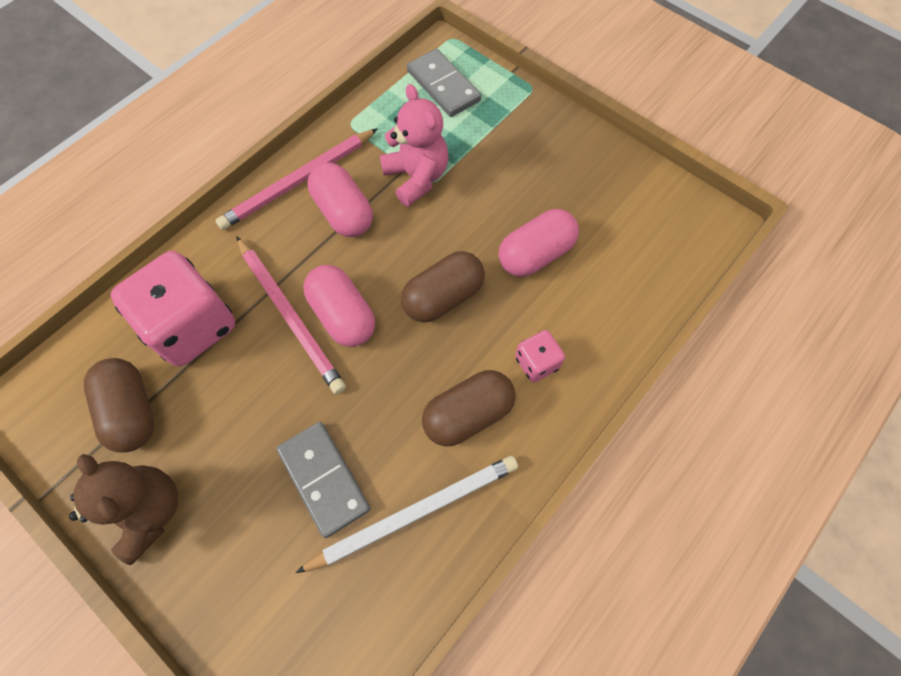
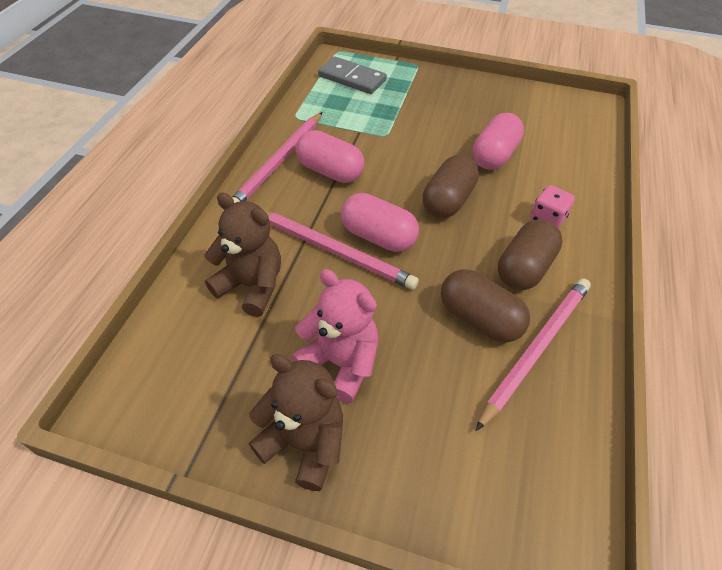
camera: 25 degrees left, 15 degrees down
(132, 411) = (235, 369): brown capsule -> brown capsule (479, 318)
(192, 326) = (251, 286): pink dice -> brown teddy bear
(324, 479) = (445, 354): grey domino -> none
(415, 512) = (536, 349): white pencil -> pink pencil
(416, 177) = (372, 135): pink teddy bear -> pink teddy bear (340, 363)

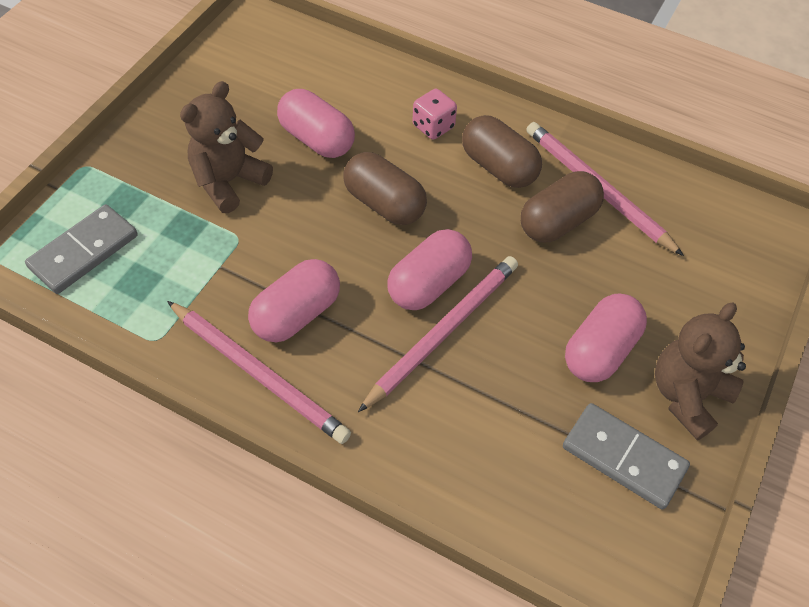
camera: 80 degrees left, 5 degrees up
(232, 388) = (624, 457): none -> grey domino
(251, 286) = (484, 427): brown teddy bear -> brown teddy bear (229, 181)
(340, 363) = (600, 350): pink teddy bear -> pink capsule

